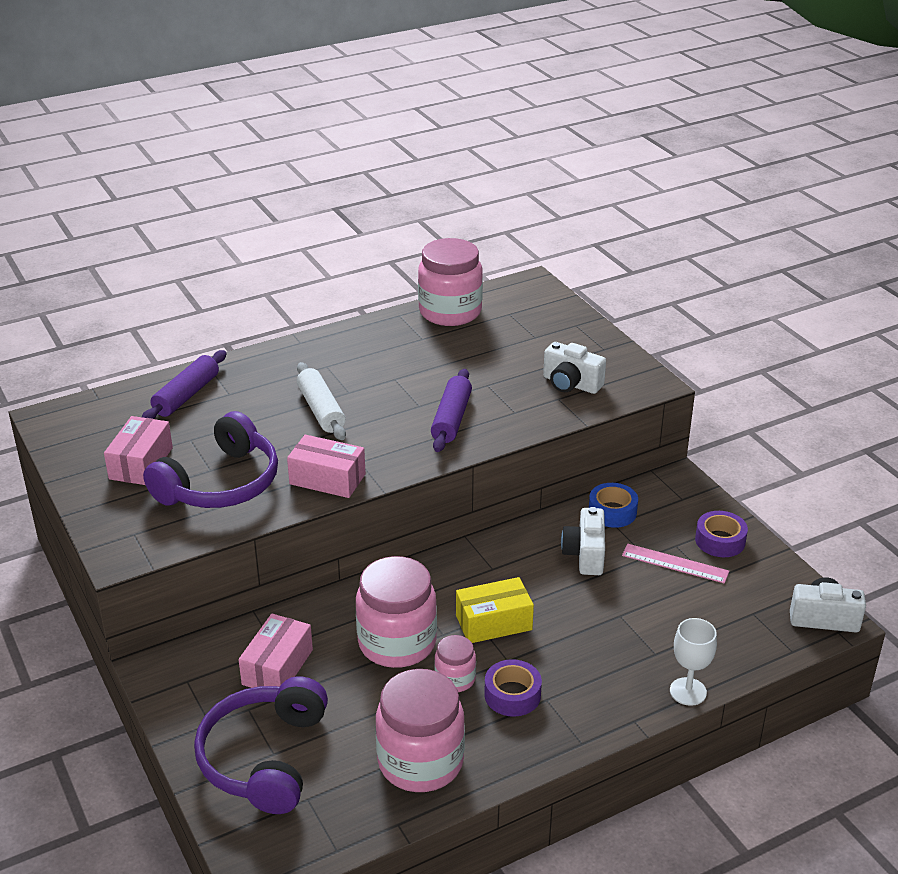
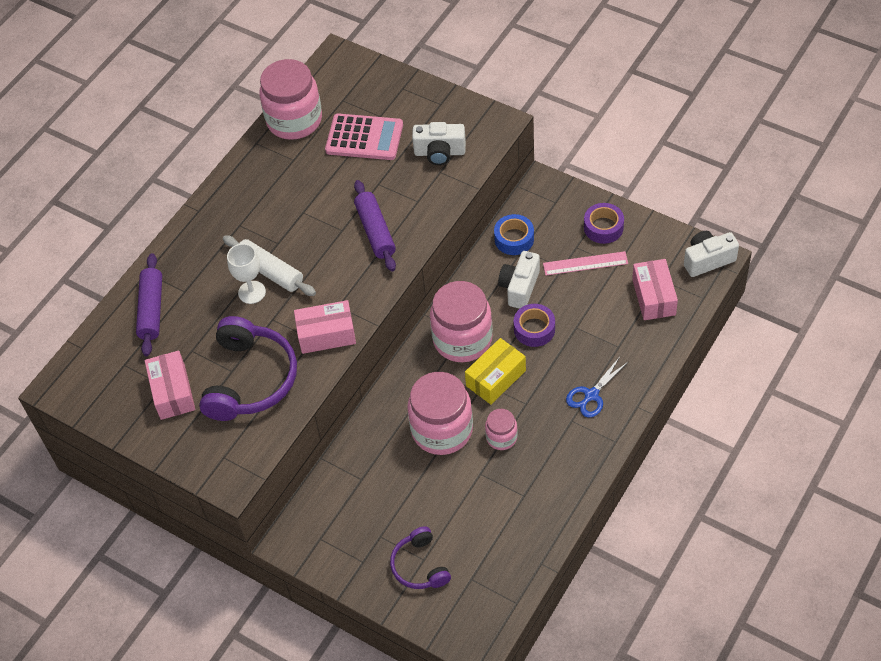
camera: 25 degrees left, 20 degrees up
(264, 757) = (420, 566): purple headphones -> purple headphones, size x0.57
(277, 667) = (374, 493): pink box -> pink box (654, 297)
(420, 762) = (523, 512): pink jar -> pink jar (462, 339)
(505, 347) = (364, 138): none -> pink calculator
(512, 695) = (547, 429): purple tape -> purple tape (534, 329)
(585, 554) = (519, 287): white camera -> white camera turned 45 degrees clockwise
(588, 685) = (591, 395): none -> blue scissors
(688, 691) = (656, 365): white goblet -> white goblet (252, 292)

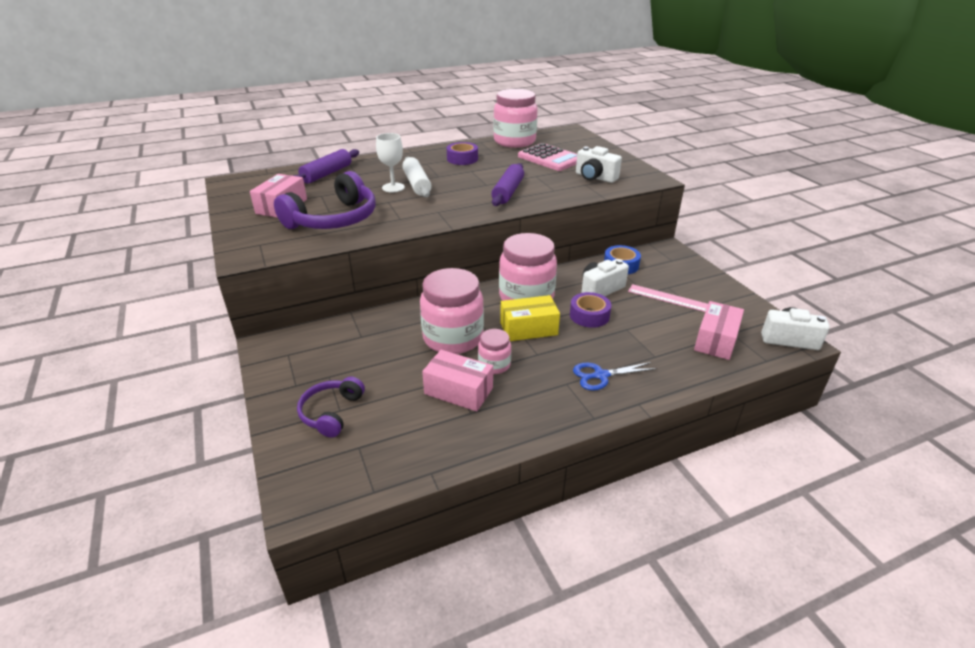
camera: 30 degrees right, 20 degrees down
(326, 334) = (412, 220): pink box -> pink box (458, 391)
(603, 227) = (701, 286): purple tape -> purple tape (462, 159)

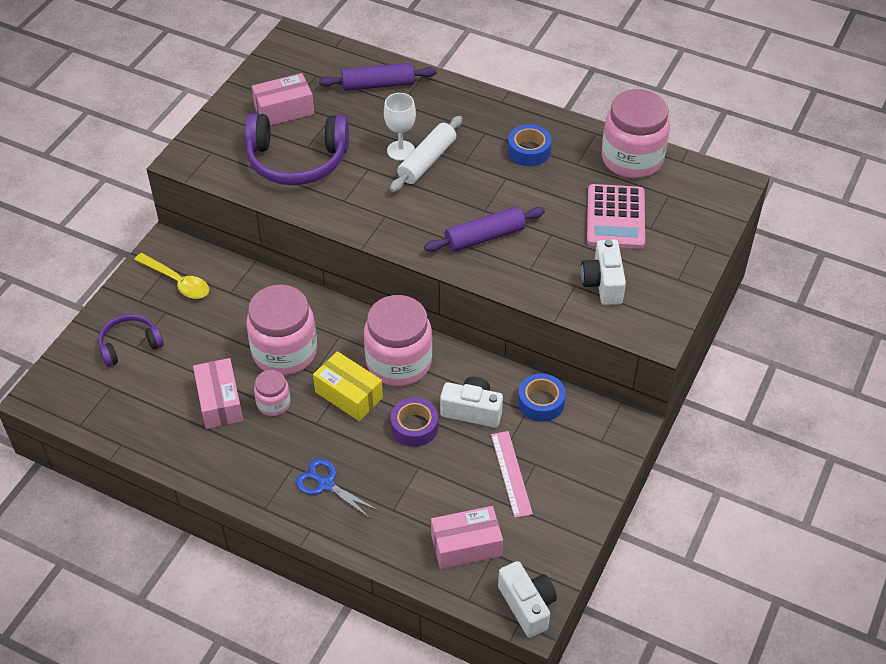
camera: 50 degrees right, 15 degrees up
(310, 356) = (177, 282): none -> yellow spoon
(462, 159) = (529, 151): purple tape -> blue tape

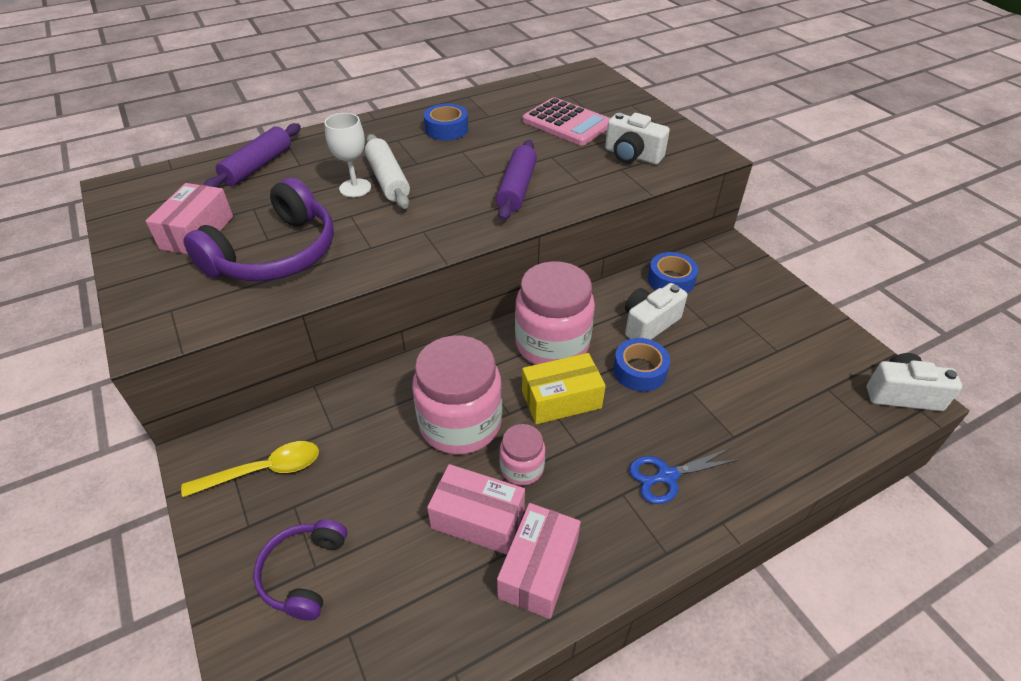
camera: 55 degrees left, 5 degrees down
(414, 427) = (639, 371): purple tape -> blue tape
(466, 545) = (809, 403): pink box -> pink box (538, 569)
(511, 473) = (739, 334): pink ruler -> none
(632, 159) = (514, 93): pink jar -> none

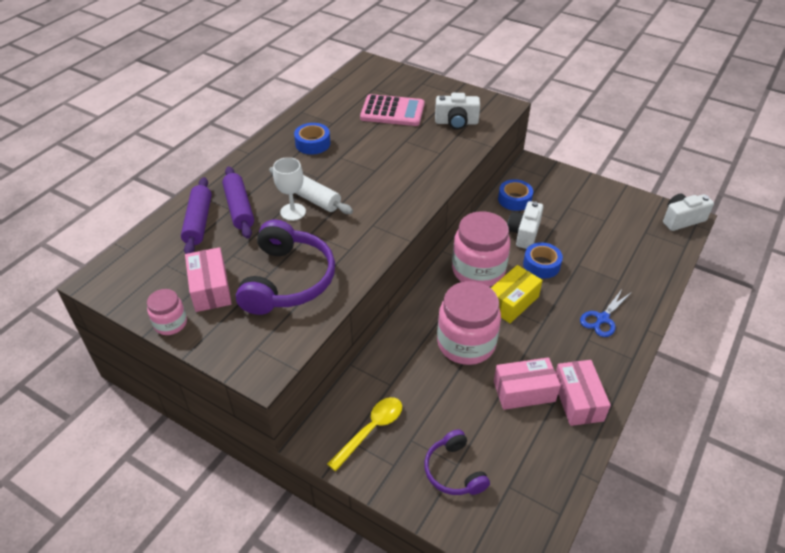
camera: 30 degrees left, 0 degrees up
(517, 188) = (405, 172): purple rolling pin -> purple rolling pin (239, 208)
(522, 468) = (523, 352): pink jar -> pink jar (170, 323)

